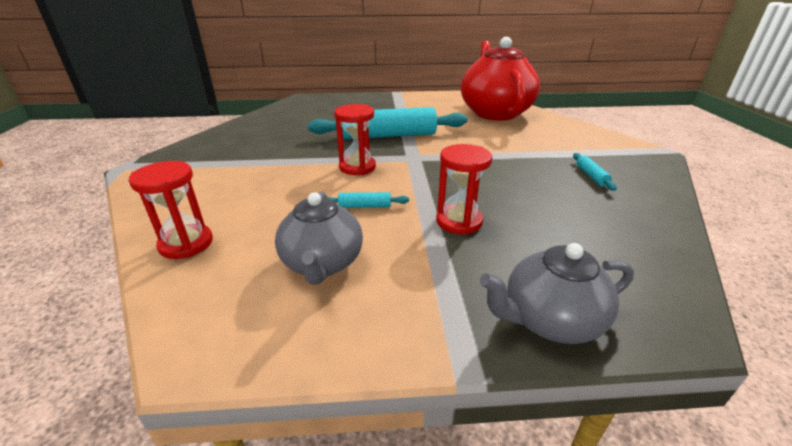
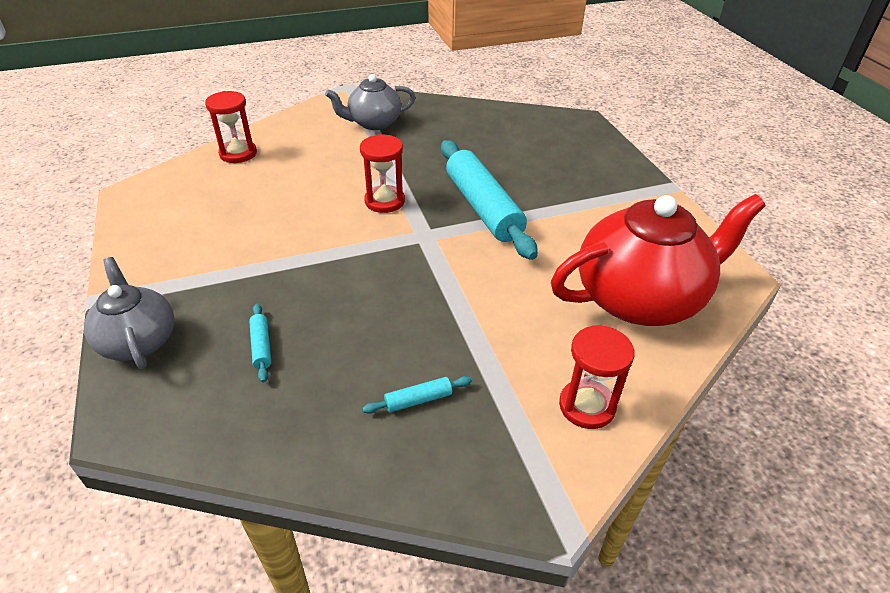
camera: 75 degrees right, 10 degrees up
(322, 263) = (214, 217): grey teapot -> grey teapot (373, 123)
(364, 206) = (303, 221): turquoise rolling pin -> turquoise rolling pin (261, 346)
(459, 221) = (282, 282): red hourglass -> red hourglass (587, 406)

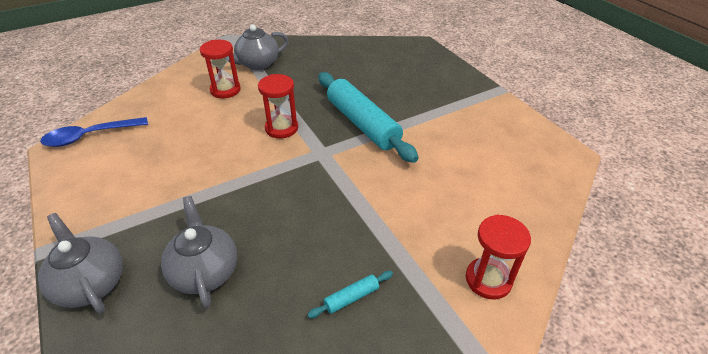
camera: 10 degrees left, 0 degrees up
(167, 184) = (90, 136): none -> blue spoon
(238, 154) = (147, 102): red hourglass -> red hourglass (225, 90)
(261, 346) = (205, 271): turquoise rolling pin -> grey teapot
(640, 298) = (503, 182): red teapot -> none

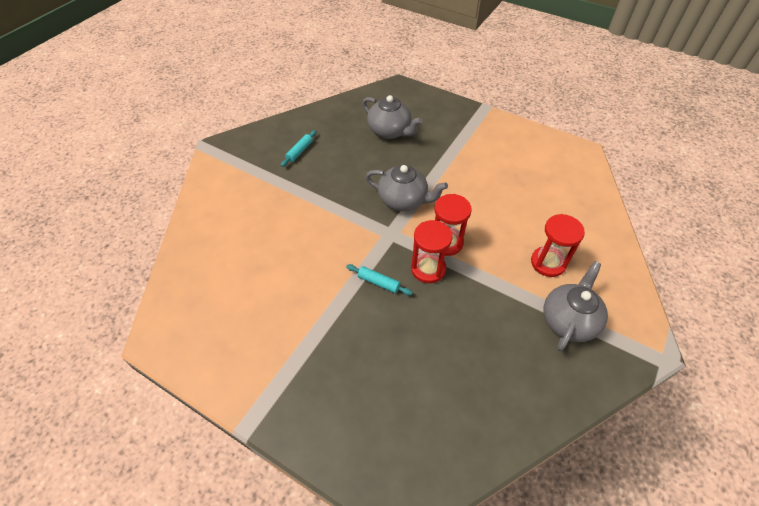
camera: 150 degrees right, 10 degrees up
(90, 136) = (578, 168): blue spoon -> none
(91, 284) = (440, 106): grey teapot -> grey teapot (403, 200)
(362, 124) = (378, 282): turquoise rolling pin -> turquoise rolling pin, size x0.40
(488, 280) = (221, 191): red hourglass -> red hourglass (428, 269)

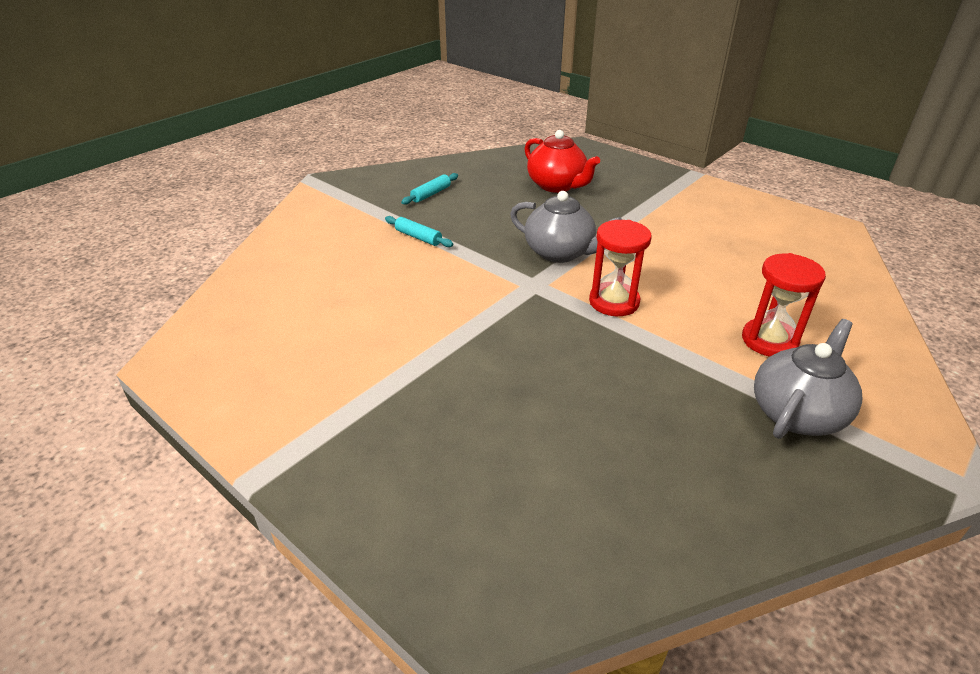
camera: 10 degrees right, 15 degrees down
(378, 282) = (503, 334): turquoise rolling pin -> turquoise rolling pin (418, 237)
(390, 131) = (557, 185): grey teapot -> red teapot
(428, 269) = (580, 327): red hourglass -> none

